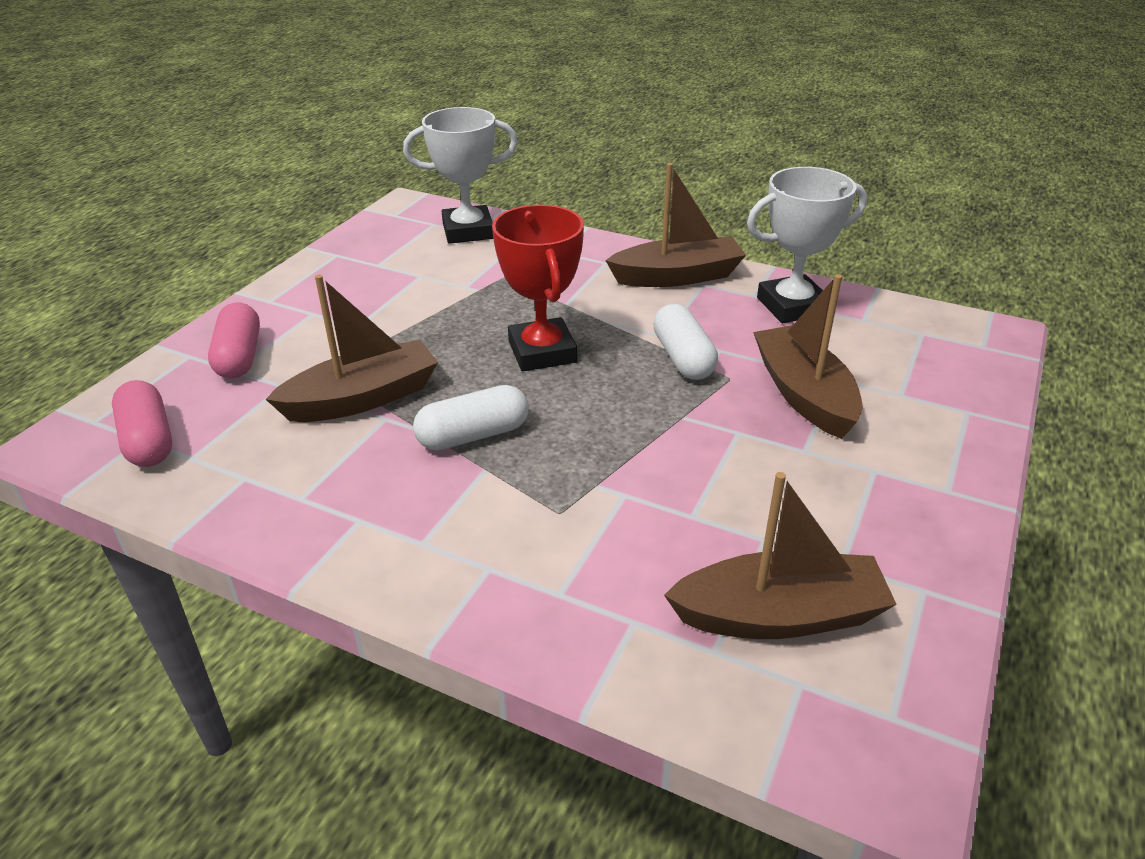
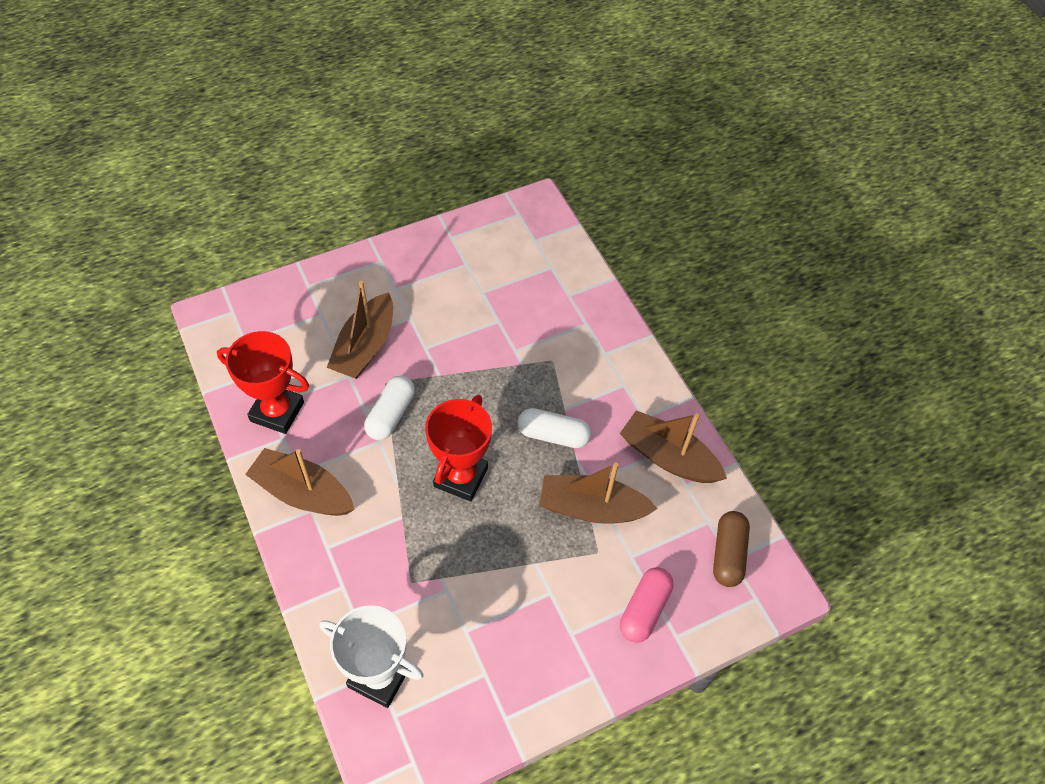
camera: 145 degrees left, 20 degrees up
(148, 440) = (728, 554): pink capsule -> brown capsule
(779, 615) = (514, 262): brown boat -> brown boat (668, 457)
(792, 306) = (277, 411): white trophy -> red trophy

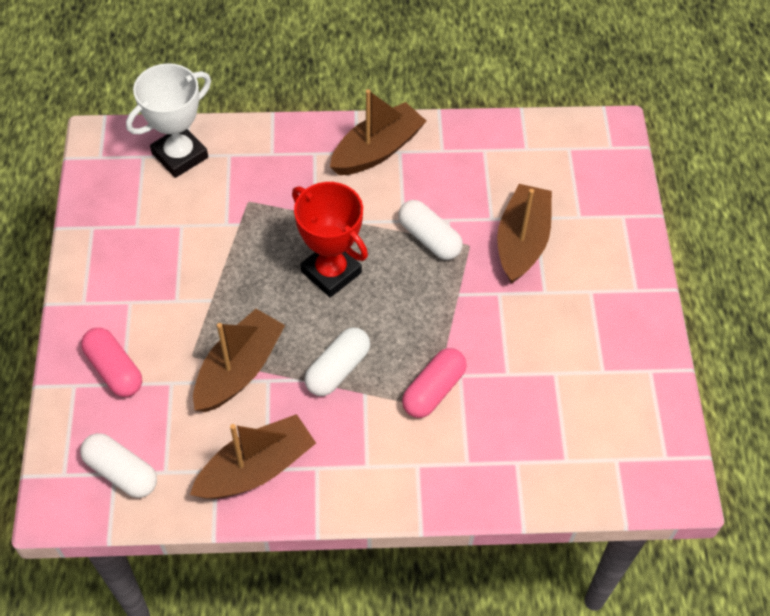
camera: 115 degrees right, 0 degrees up
(277, 411) = (474, 153): red trophy -> none
(365, 347) = (522, 241): brown boat -> brown boat turned 60 degrees clockwise
(537, 363) = (433, 390): none -> pink capsule
(728, 554) = (121, 472): brown capsule -> white capsule

